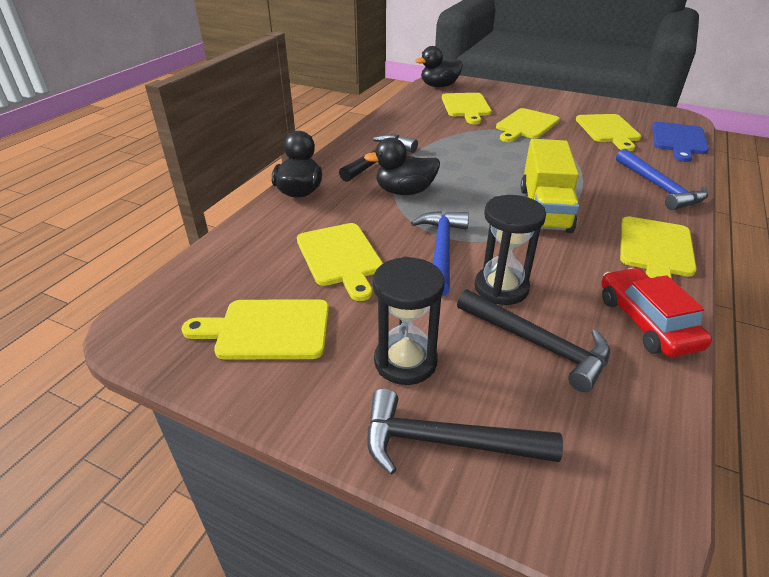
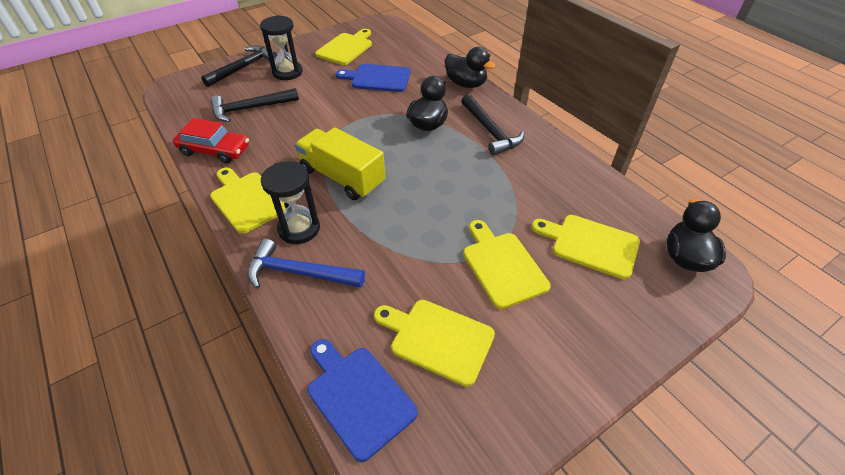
camera: 120 degrees right, 10 degrees up
(340, 257) = (378, 78): yellow cutting board -> blue cutting board
(441, 250) = (347, 112): blue hammer -> none
(501, 288) = (295, 117): black hourglass -> black hourglass (299, 228)

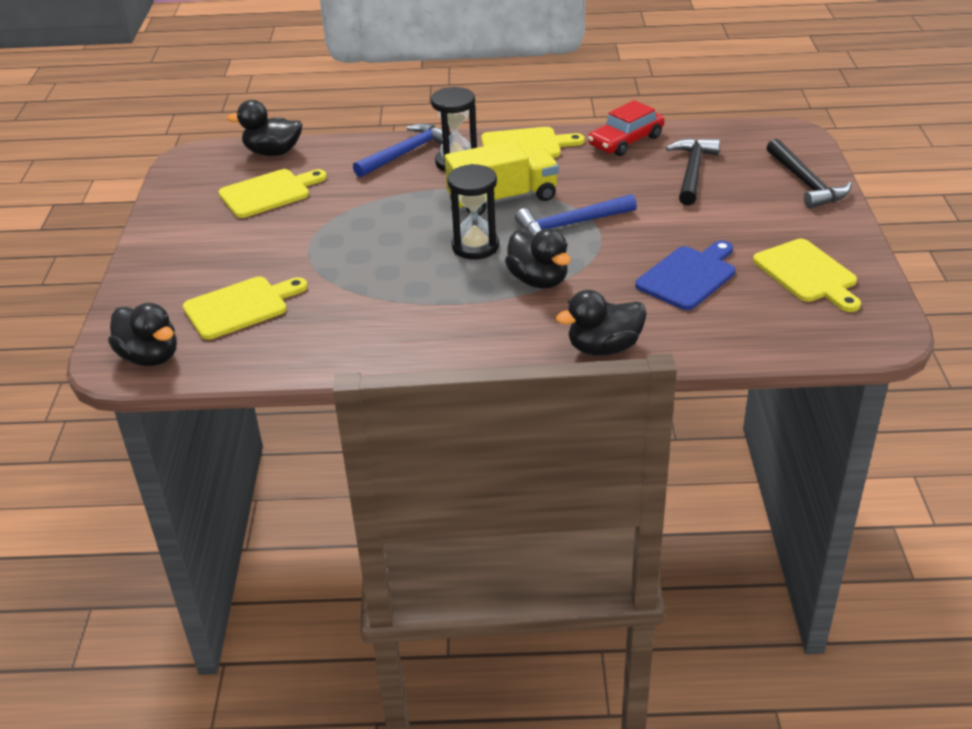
camera: 125 degrees right, 10 degrees down
(287, 72) = (765, 211): black hourglass -> black hourglass (475, 246)
(355, 134) = (570, 225): none -> blue hammer
(358, 396) = (273, 152): blue cutting board -> black duck
(490, 131) = (475, 322): black hammer -> none
(502, 266) = (287, 247): yellow cutting board -> none

